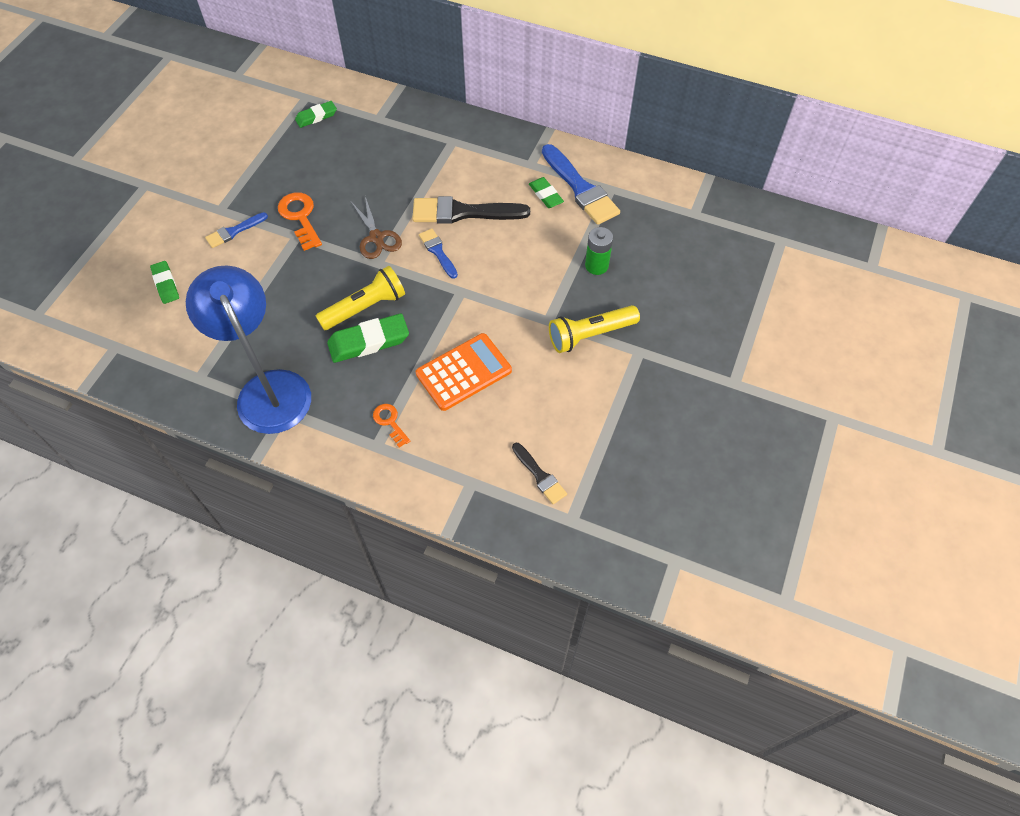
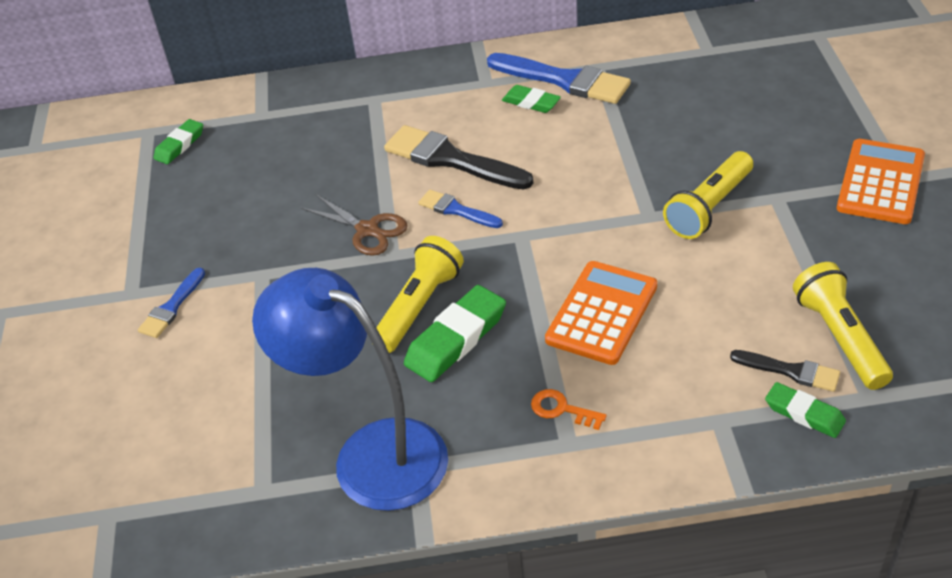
camera: 25 degrees left, 15 degrees down
(166, 284) = (123, 408): green eraser -> green eraser (804, 413)
(300, 217) = (249, 253): orange key -> none
(463, 212) = (451, 159): black brush -> black brush turned 60 degrees clockwise
(589, 471) = (839, 337): none -> yellow flashlight
(596, 265) = (651, 141): green battery -> none
(716, 377) = (880, 182): none -> orange calculator

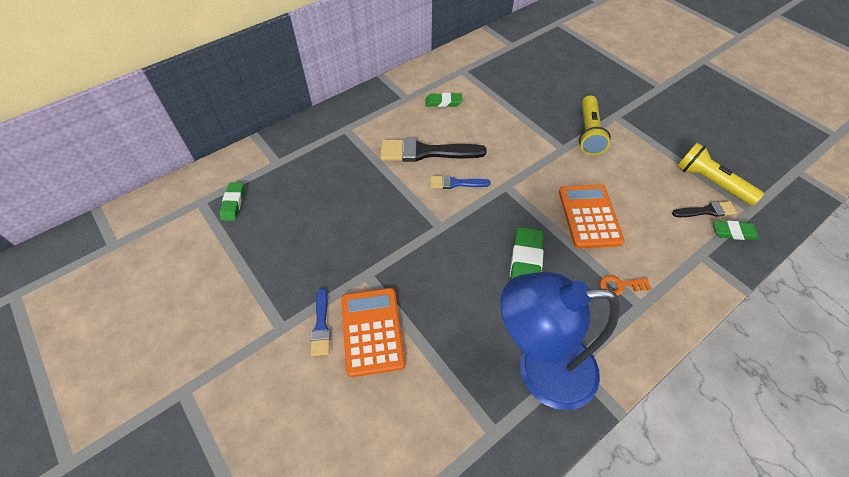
camera: 35 degrees left, 10 degrees up
(367, 230) = (412, 216): brown scissors -> none
(419, 306) = (485, 255): yellow flashlight -> none
(564, 80) = (451, 83): blue brush -> none
(880, 182) = (653, 92): orange calculator -> orange calculator (372, 331)

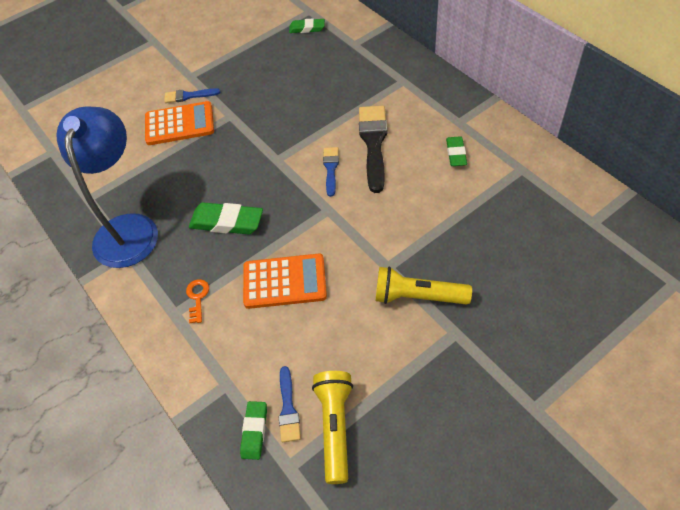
camera: 95 degrees right, 0 degrees up
(706, 211) = (288, 408): black brush -> blue brush
(710, 182) = (335, 427): yellow flashlight -> yellow flashlight turned 45 degrees counterclockwise

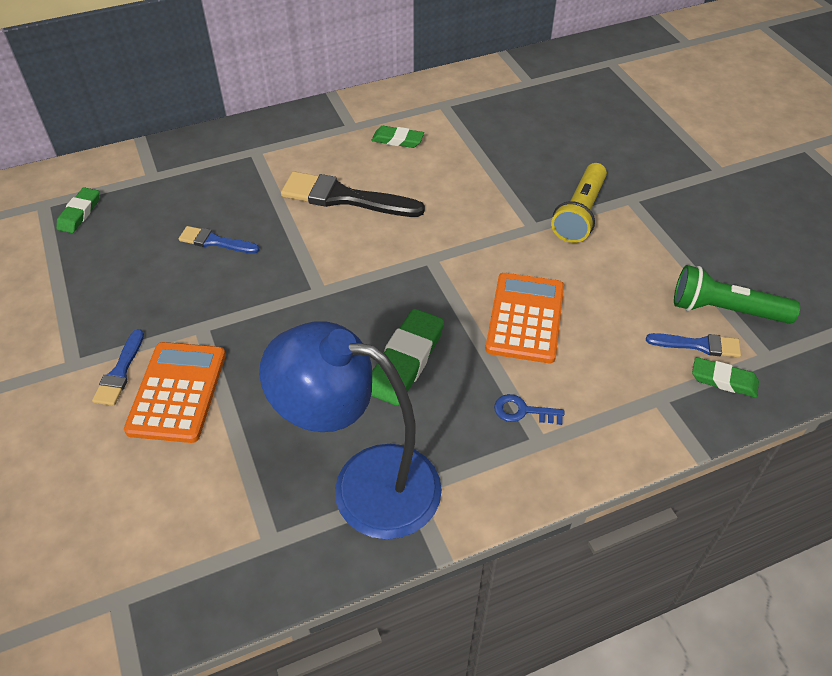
camera: 80 degrees left, 5 degrees down
(197, 298) = (523, 411): orange key -> blue key
(331, 169) = (365, 242): blue brush -> blue brush (215, 241)
(335, 427) = (725, 310): yellow flashlight -> green flashlight

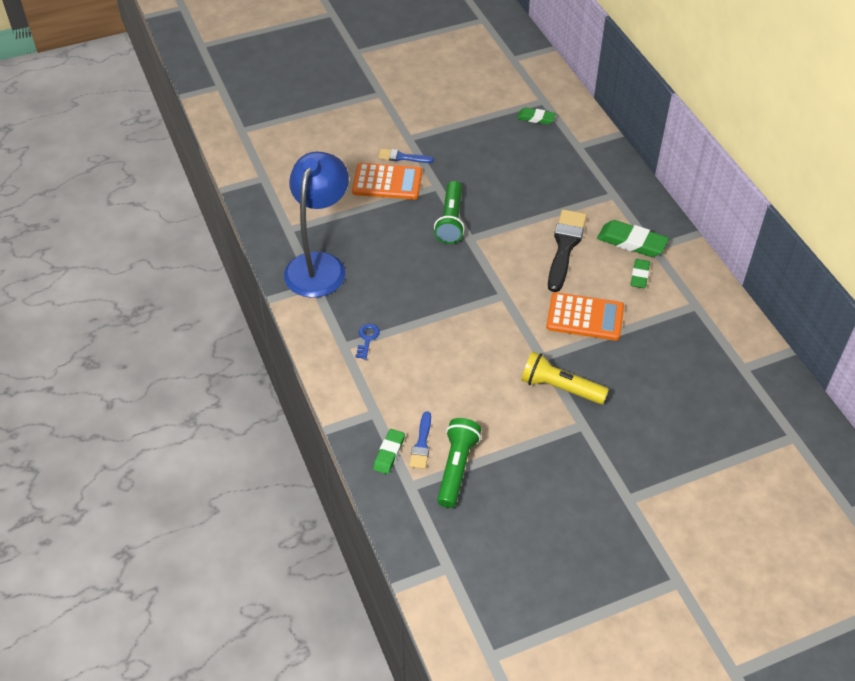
camera: 90 degrees right, 0 degrees up
(215, 241) = (513, 184): blue brush -> none
(280, 311) = (451, 220): none -> green flashlight
(406, 361) = (409, 282): green eraser -> green eraser (631, 242)
(525, 318) = (447, 345): orange calculator -> orange calculator (585, 317)

